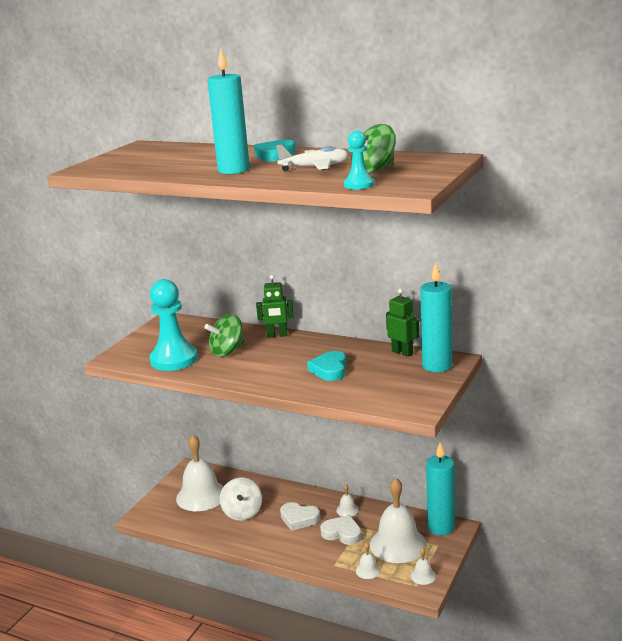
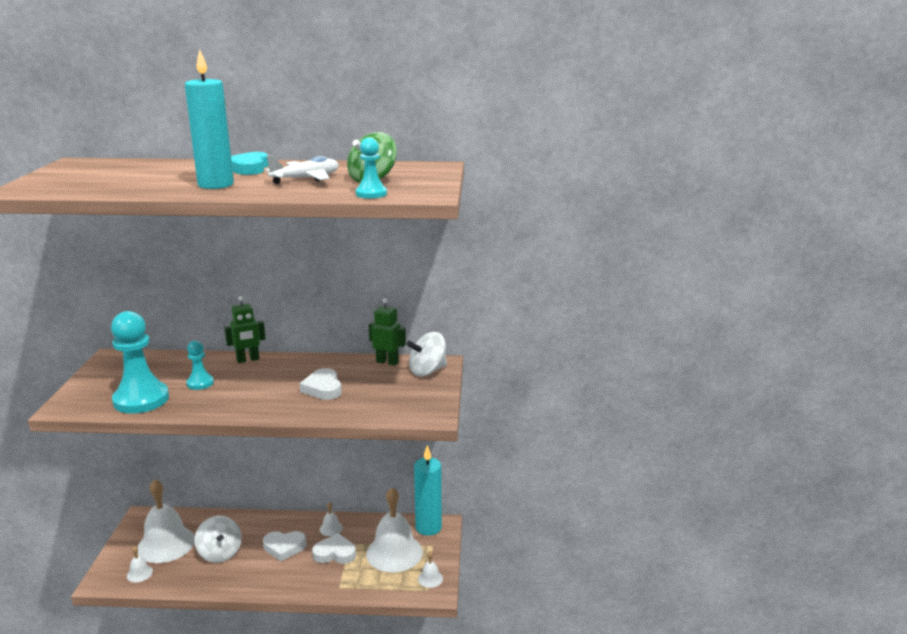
camera: 25 degrees left, 0 degrees up
(227, 351) = (200, 383): green spinning top -> turquoise pawn
(329, 370) = (323, 388): turquoise heart -> white heart
(368, 570) = (375, 585): white bell -> white bell (139, 573)
(437, 366) = (427, 371): turquoise candle -> white spinning top

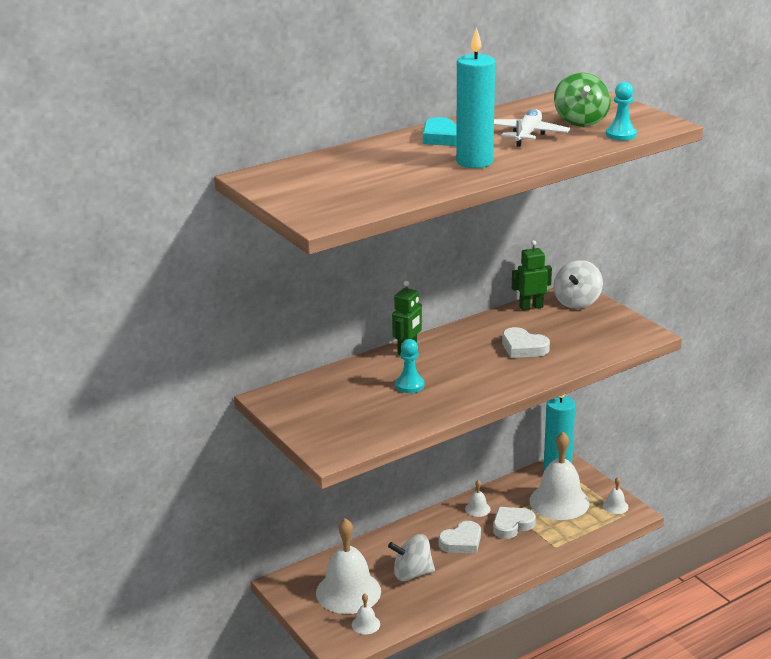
camera: 35 degrees left, 5 degrees up
(141, 400) = (388, 419): turquoise pawn -> none
(220, 553) = (412, 573): white spinning top -> white spinning top turned 150 degrees clockwise

